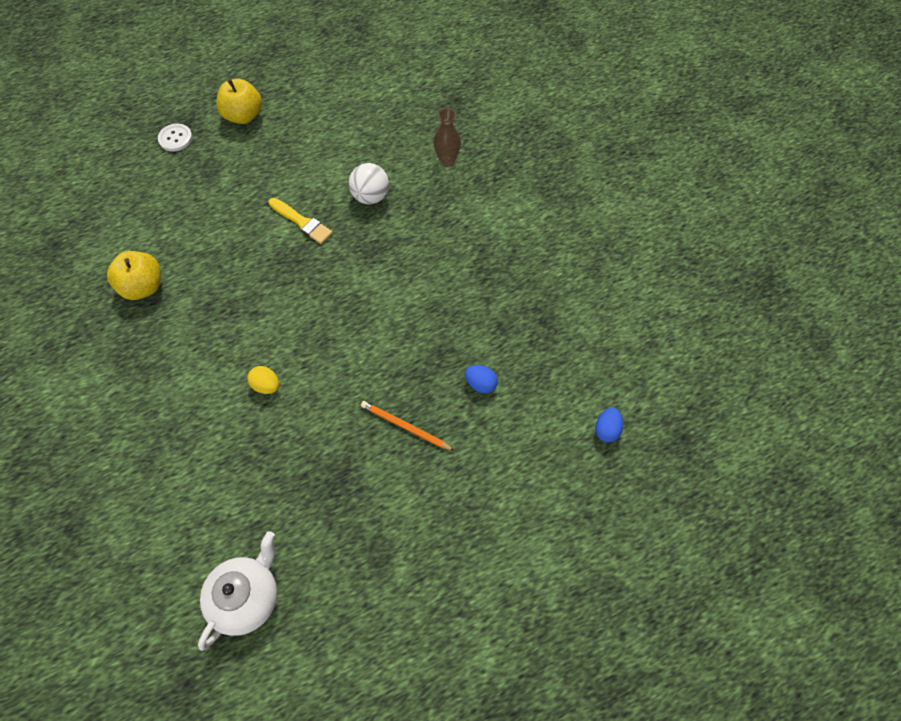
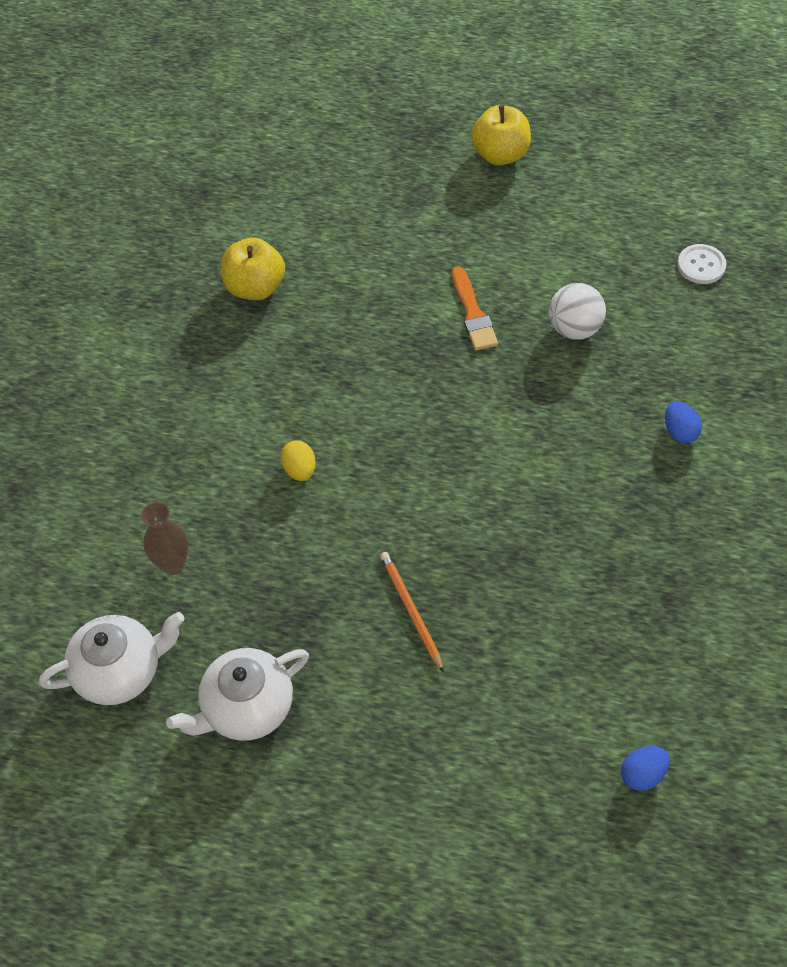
camera: 40 degrees right, 5 degrees down
(175, 138) = (407, 142): white button -> white button (701, 265)
(302, 222) = (473, 313): yellow brush -> orange brush
(350, 559) = (246, 707): none -> white teapot
(447, 161) = (701, 338): brown vase -> brown vase (173, 564)
(480, 384) = (533, 621): blue egg -> blue egg (680, 431)

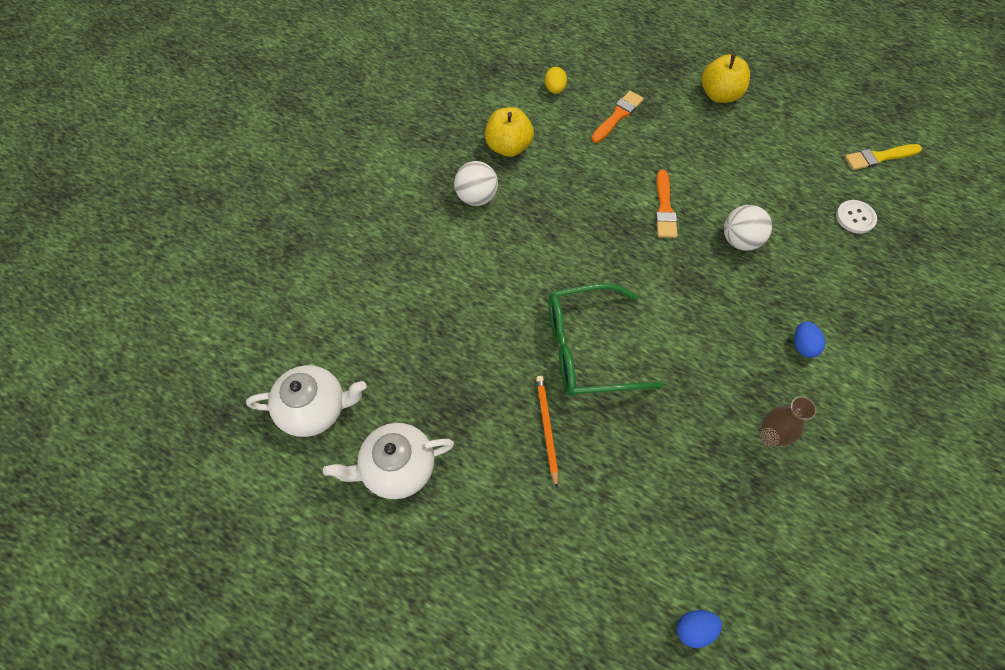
camera: 15 degrees right, 5 degrees up
(173, 564) = (381, 337): brown vase -> brown vase (769, 437)
(235, 361) = (476, 197): none -> white ball
(299, 470) = (497, 292): yellow egg -> yellow egg (555, 89)
(381, 213) = (617, 116): none -> orange brush
(432, 505) = (589, 349): none -> green glasses
(711, 185) = (879, 157): none -> yellow brush

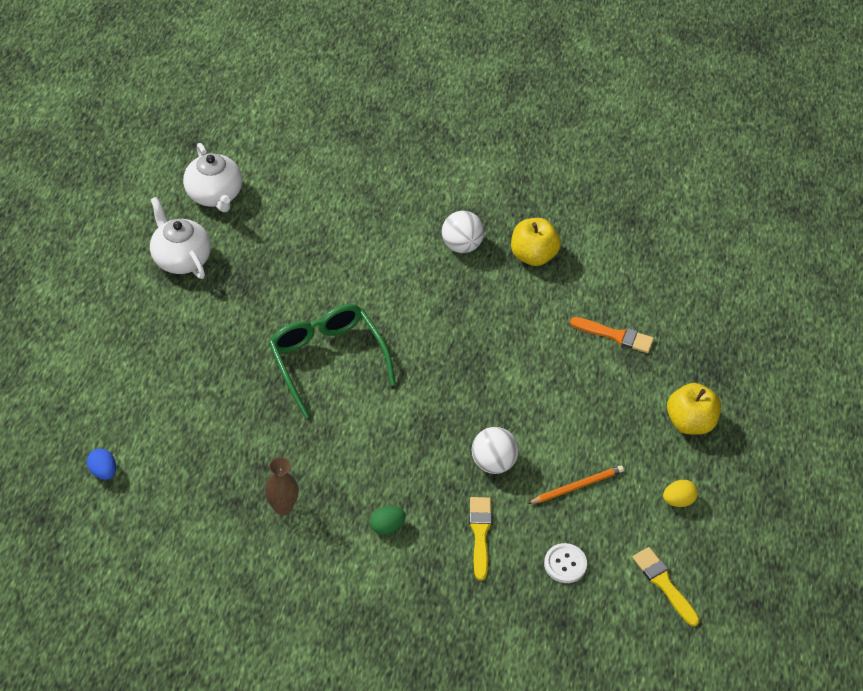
camera: 70 degrees right, 10 degrees down
(546, 429) = (242, 346): orange pencil -> orange pencil (576, 486)
(555, 89) = (628, 276): yellow egg -> yellow egg (678, 500)
(664, 208) = (509, 394): orange brush -> none
(803, 346) = (387, 527): blue egg -> green egg
(818, 271) = (480, 534): none -> yellow brush

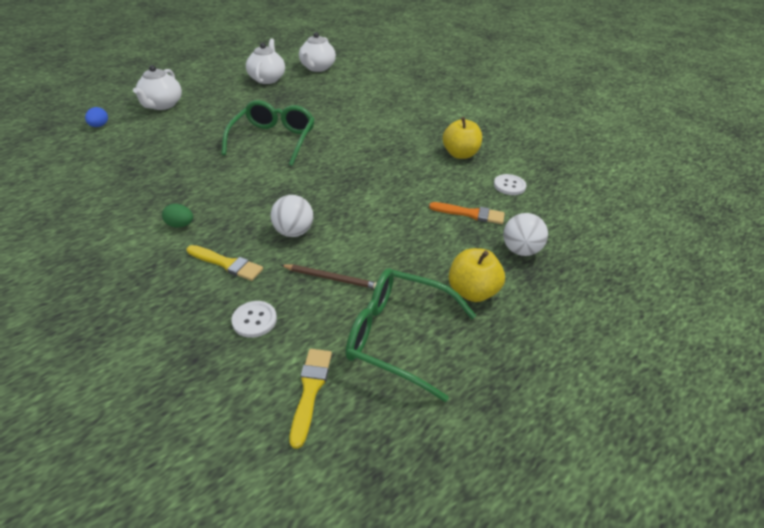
camera: 40 degrees right, 10 degrees down
(122, 390) = (162, 105): none -> white teapot
(283, 507) = (145, 183): brown vase -> none
(461, 245) = (420, 132): white ball -> white ball (520, 250)
(480, 534) = (226, 264): yellow brush -> yellow brush turned 75 degrees clockwise
(576, 486) = (331, 278): orange pencil -> brown pencil
(615, 335) = (470, 214): orange brush -> orange brush turned 45 degrees counterclockwise
(616, 273) = (509, 186): none -> white button
(678, 500) = (399, 336): yellow egg -> green glasses

